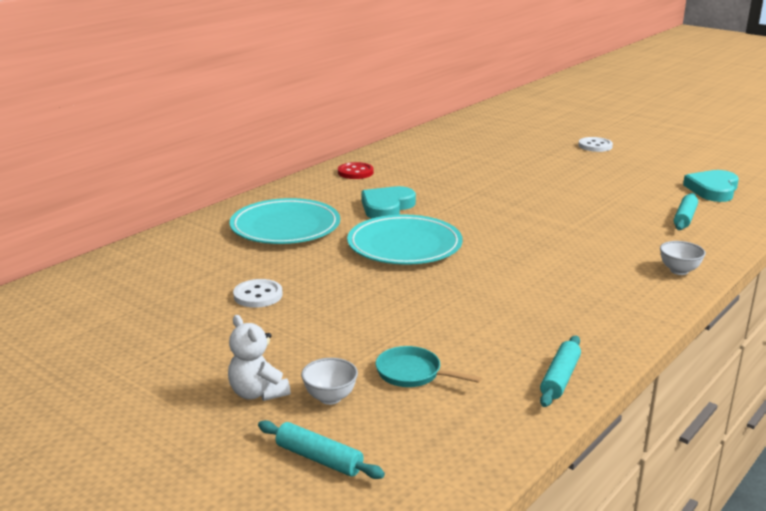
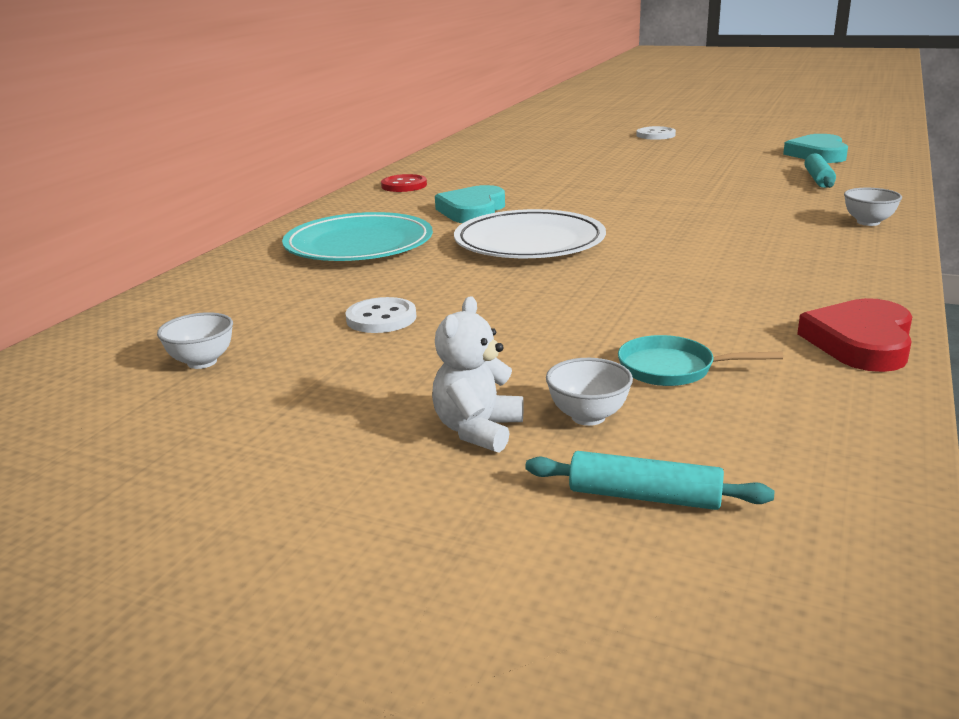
camera: 15 degrees left, 0 degrees up
(130, 309) = (202, 362): none -> white bowl
(258, 393) = (478, 430): white teddy bear -> white teddy bear turned 75 degrees clockwise
(404, 245) = (529, 242): turquoise plate -> white plate
(560, 378) = (861, 342): turquoise rolling pin -> red heart

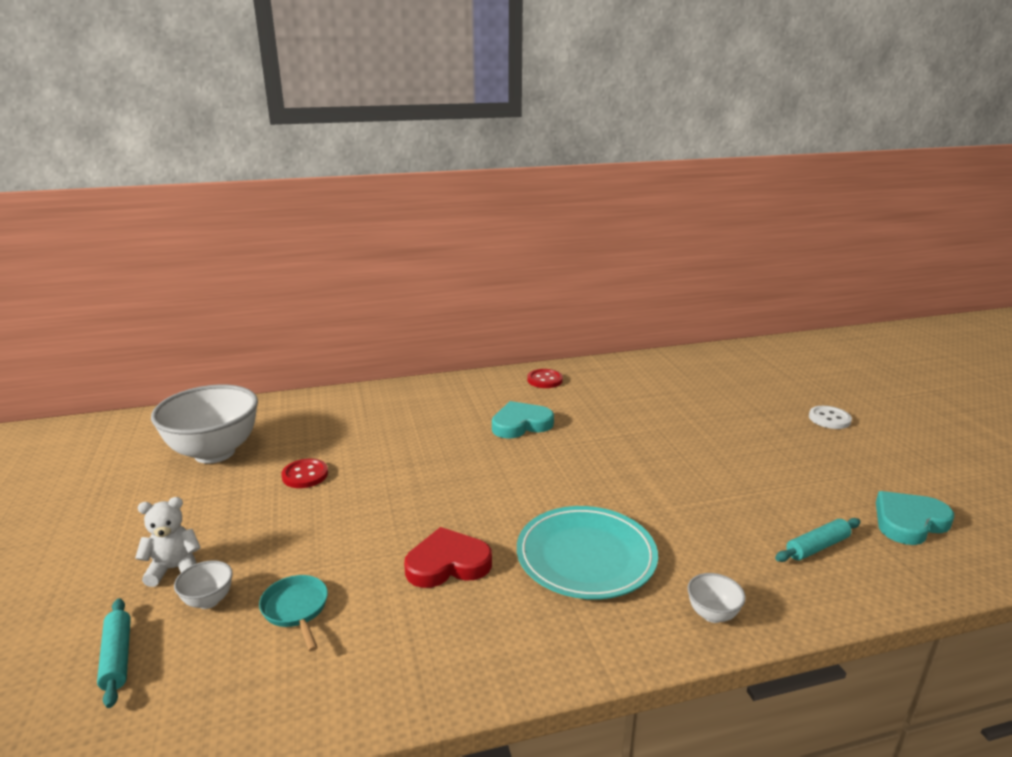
camera: 50 degrees right, 0 degrees up
(202, 362) = (214, 453): white bowl -> white bowl, size x2.43
(359, 245) = (415, 416): turquoise plate -> turquoise plate (586, 556)
(381, 318) = (305, 475): white button -> red button
(529, 242) = (479, 470): white plate -> none
(861, 342) = (401, 686): red heart -> red heart (447, 564)

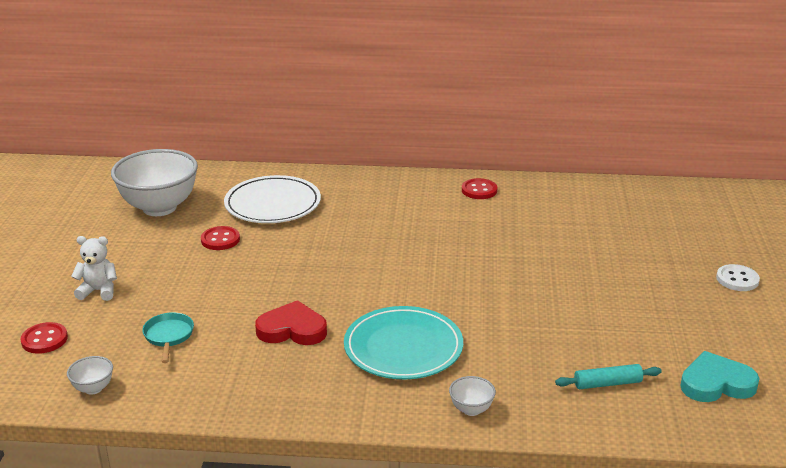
camera: 20 degrees right, 5 degrees up
(117, 657) = (44, 339): turquoise rolling pin -> red button
(208, 601) = (113, 317): white bowl -> white bowl (93, 388)
(345, 427) = (273, 204): none -> white plate
(521, 424) = (426, 229): turquoise heart -> none

